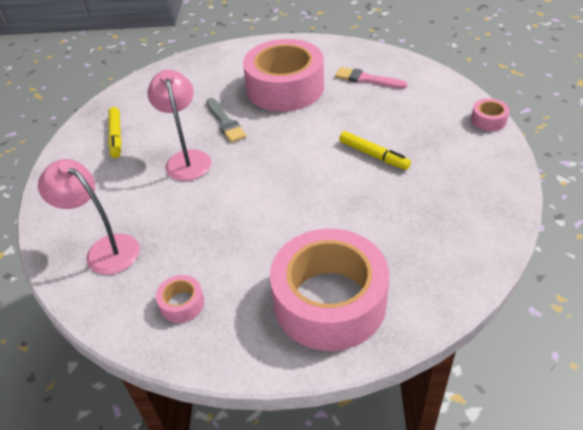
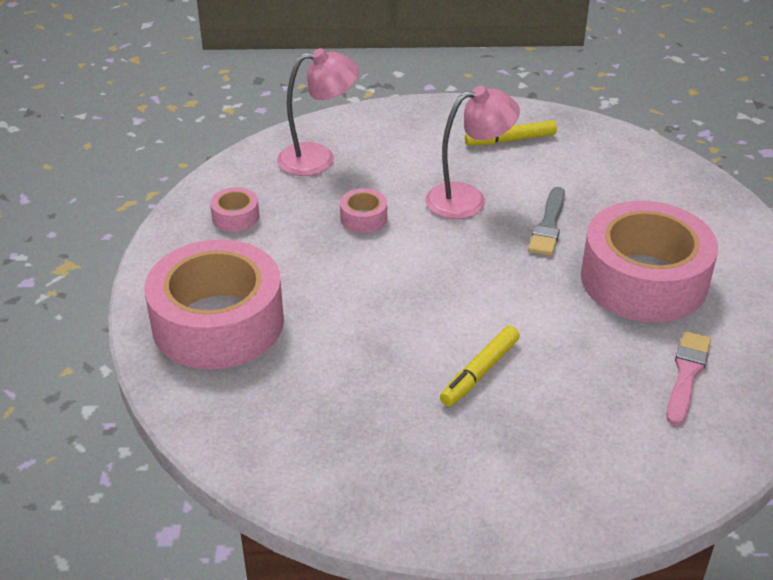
camera: 85 degrees right, 5 degrees down
(105, 249) = (318, 158): pink lamp -> pink lamp turned 45 degrees clockwise
(225, 122) = (548, 225): grey brush -> grey brush turned 45 degrees counterclockwise
(488, 120) = (583, 527): pink tape -> pink tape (363, 218)

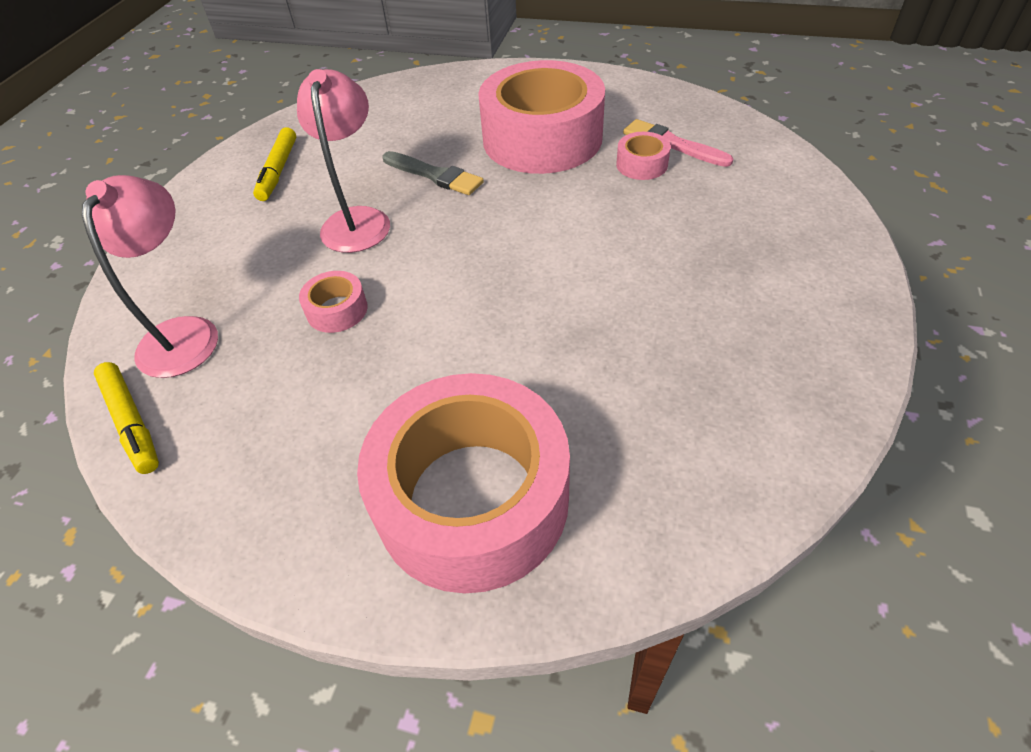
camera: 70 degrees left, 10 degrees up
(235, 217) = (249, 445): pink tape -> pink tape (641, 164)
(480, 372) = (638, 265): yellow marker -> yellow marker (132, 422)

